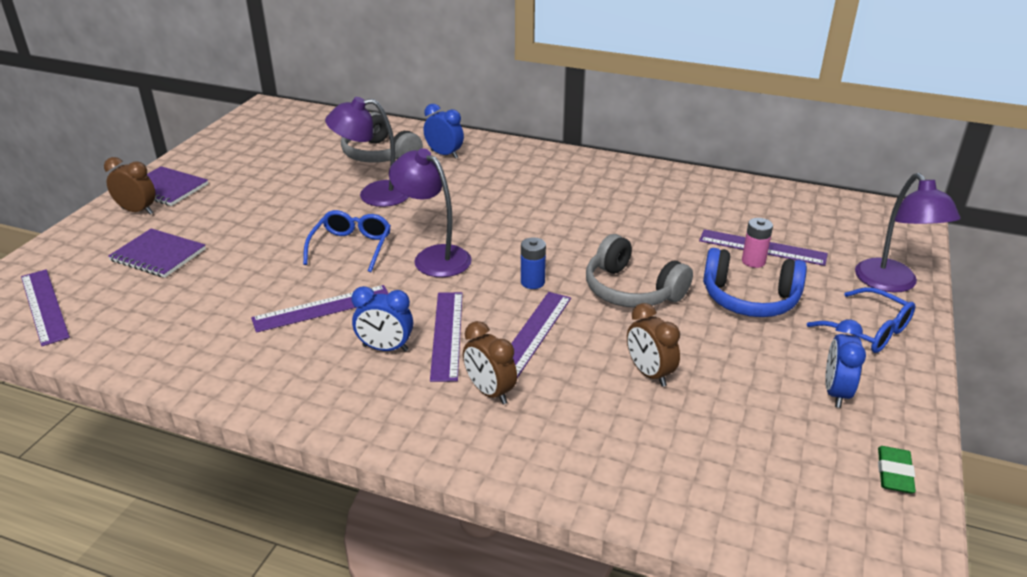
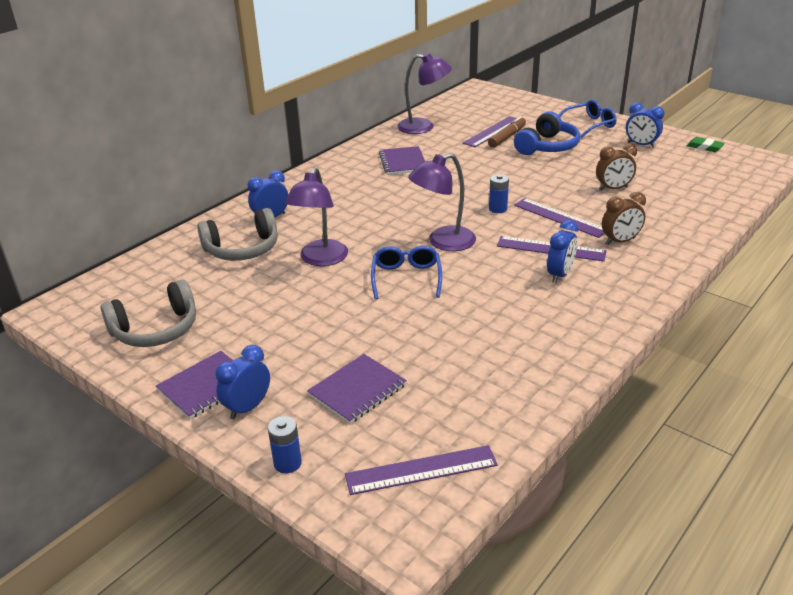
camera: 70 degrees left, 0 degrees up
(65, 243) = (287, 463): none -> blue battery
(137, 211) = (248, 407): brown clock -> blue clock
(322, 308) = (495, 298): purple ruler -> none
(351, 247) = (406, 278): blue glasses -> blue glasses turned 60 degrees clockwise
(617, 200) = (403, 162): none -> purple notebook
(632, 290) = (523, 178): grey headphones -> grey headphones (156, 329)
(753, 261) = (507, 137): pink battery -> brown marker
(892, 283) = (547, 109): purple lamp -> purple lamp (423, 127)

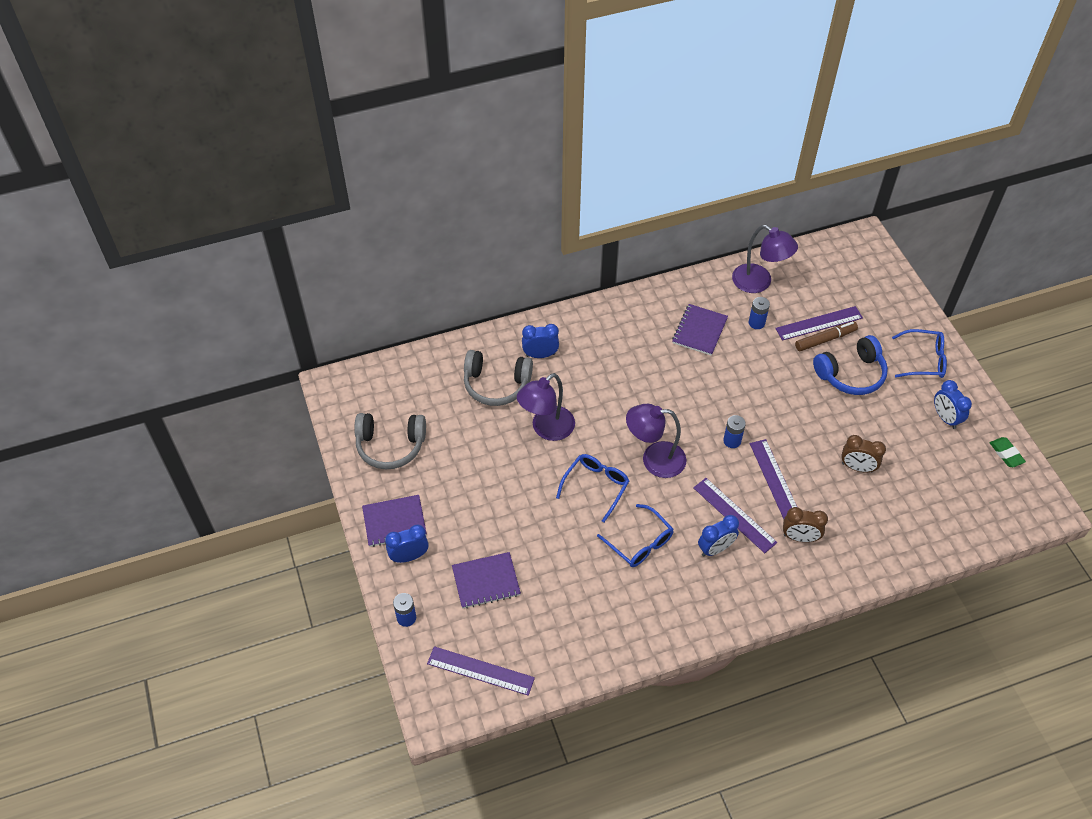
camera: 30 degrees right, 20 degrees up
(444, 145) = (756, 323): none -> blue battery
(488, 298) = (640, 543): none -> blue glasses

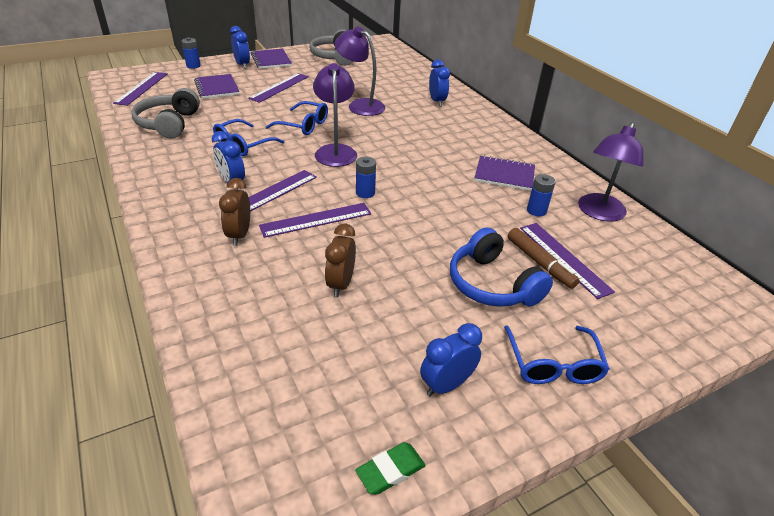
camera: 80 degrees right, 15 degrees down
(489, 511) = (279, 87): none -> purple ruler
(496, 384) = (400, 87): grey headphones -> grey headphones (169, 124)

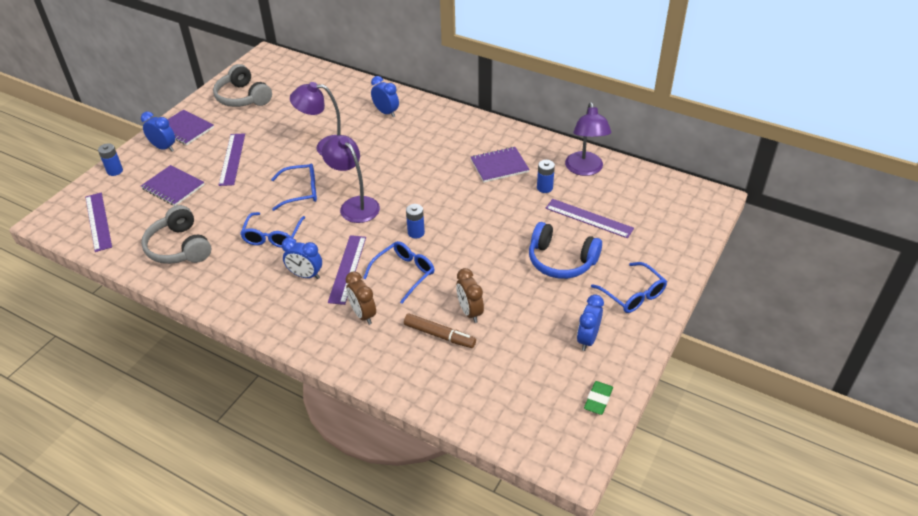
camera: 30 degrees left, 5 degrees up
(316, 220) = (404, 273): purple ruler -> blue glasses
(540, 263) = (577, 229): brown marker -> brown marker (439, 335)

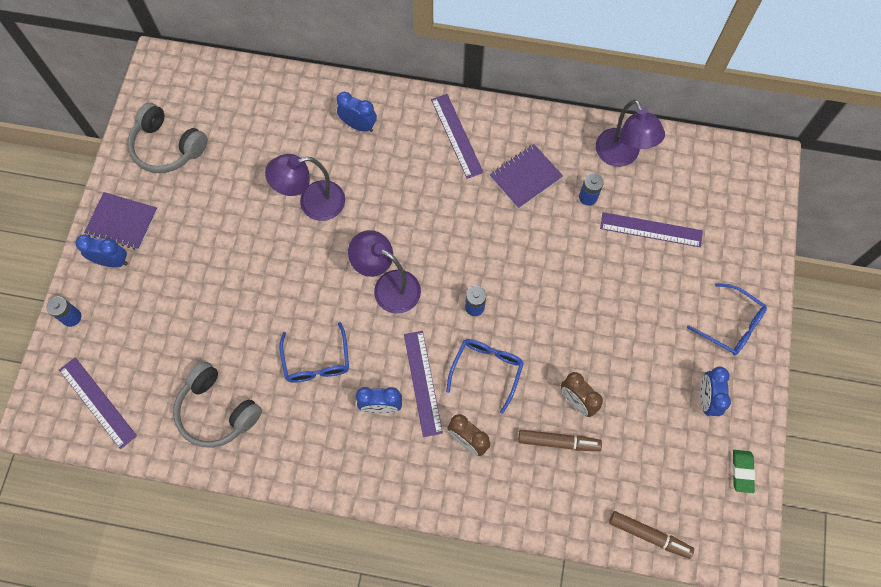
camera: 20 degrees left, 25 degrees up
(173, 187) = (159, 321): purple notebook -> none
(232, 159) = (207, 256): purple ruler -> purple ruler (456, 135)
(301, 191) = (316, 284): blue glasses -> none
(488, 423) = (649, 535): none -> brown marker
(561, 261) = (643, 300): blue headphones -> none

